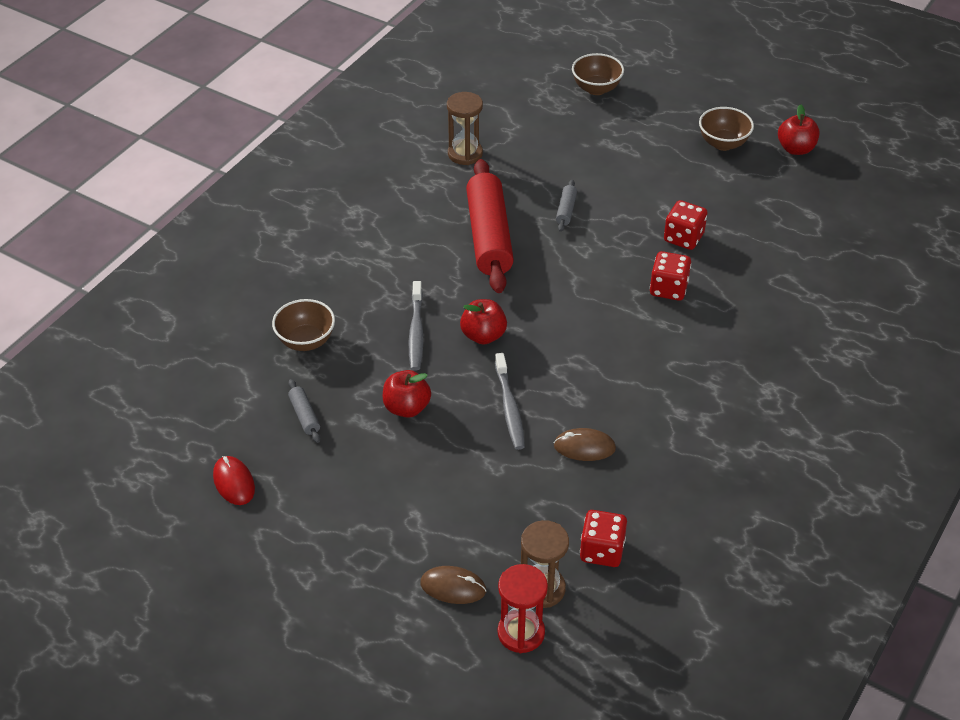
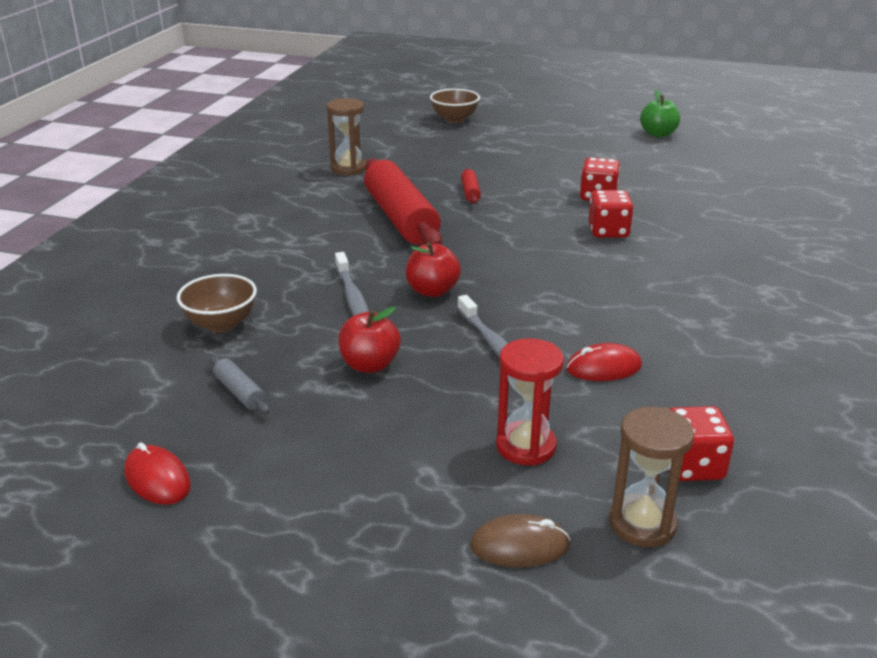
camera: 15 degrees left, 15 degrees down
(521, 633) = (645, 584): red hourglass -> red hourglass (526, 446)
(566, 210) = (470, 192): grey rolling pin -> red rolling pin
(584, 447) = (603, 368): brown mouse -> red mouse
(723, 143) = (591, 138): brown bowl -> none
(795, 149) = (658, 134): red apple -> green apple

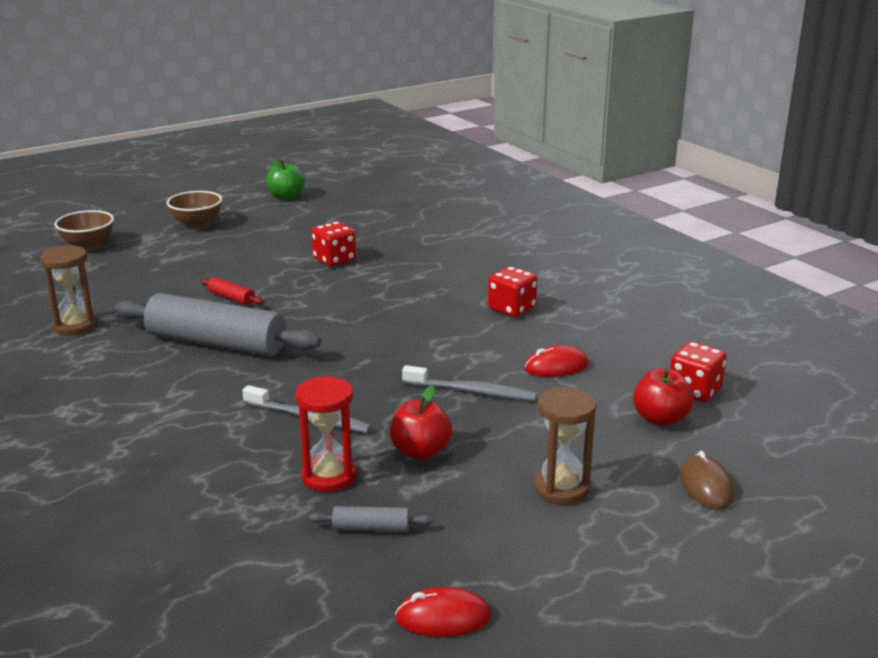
camera: 50 degrees left, 5 degrees down
(221, 324) = (244, 497): brown bowl -> brown bowl (197, 224)
(401, 218) = (217, 343): red rolling pin -> grey rolling pin
(432, 291) = (356, 381): red apple -> red apple (660, 419)
(519, 546) = (706, 486): brown mouse -> brown mouse turned 45 degrees counterclockwise
(526, 446) = (606, 436): red hourglass -> red hourglass (329, 476)
(603, 368) = (556, 367): red mouse -> red mouse turned 45 degrees clockwise
(608, 231) = (390, 281): red dice -> red dice (511, 309)
(642, 523) = (730, 434): brown hourglass -> brown hourglass (561, 488)

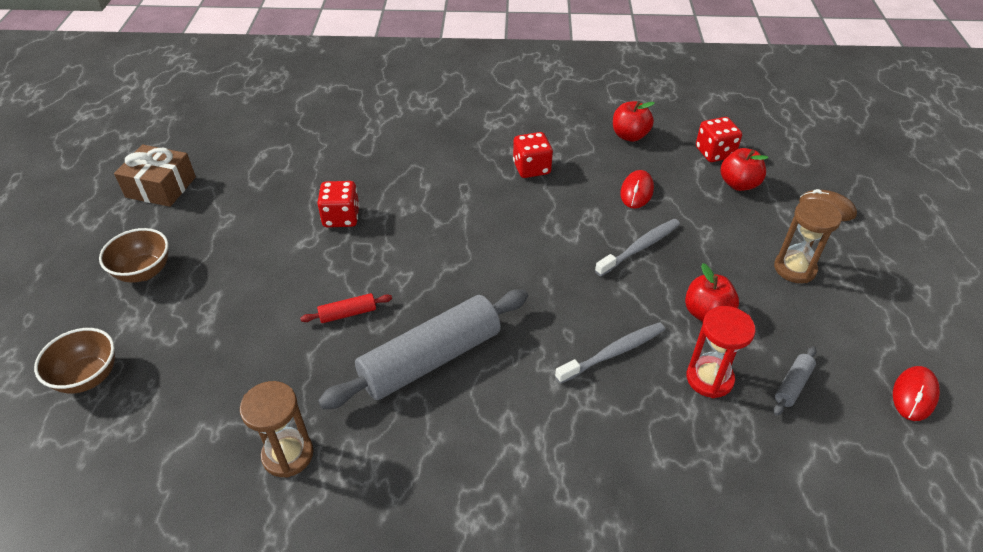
camera: 55 degrees left, 20 degrees up
(286, 197) = (161, 187): green apple -> brown gift
(643, 338) = (629, 136): none -> red apple

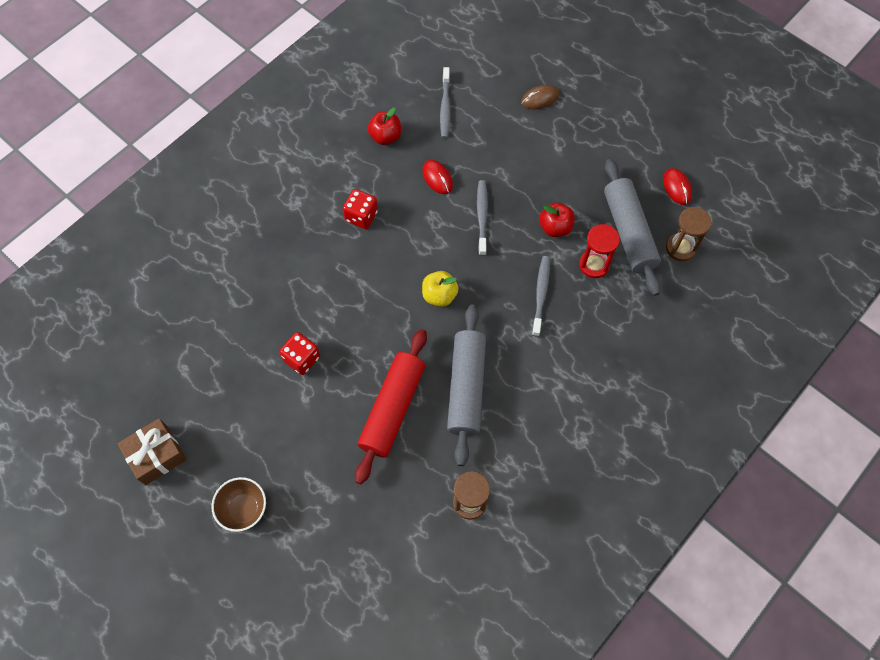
camera: 50 degrees left, 20 degrees up
(88, 377) = (315, 585): brown bowl -> none
(348, 313) = (392, 408): red rolling pin -> red rolling pin, size x2.45
(514, 270) = (439, 295): none -> yellow apple
(714, 152) = (445, 107): red dice -> grey toothbrush
(738, 184) = (482, 121): red apple -> none
(792, 385) = (628, 232): grey rolling pin -> grey rolling pin, size x2.45
(794, 268) = (564, 158): brown hourglass -> brown hourglass (680, 248)

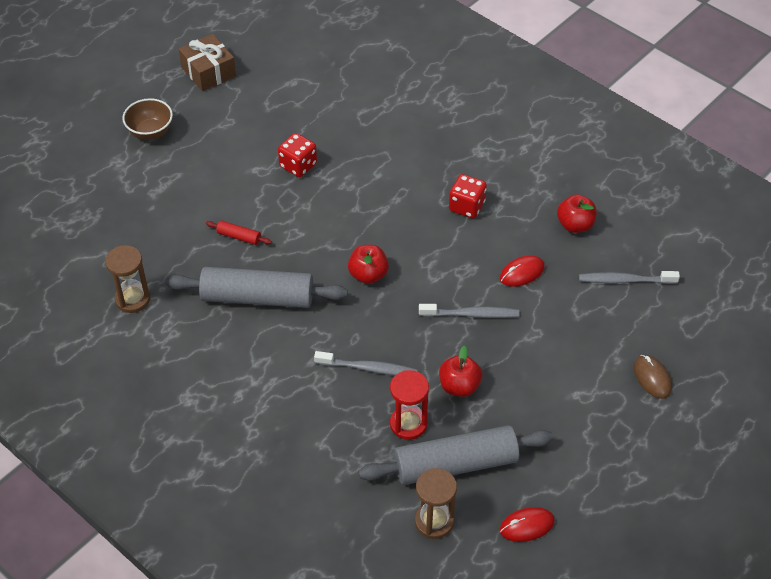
camera: 90 degrees right, 15 degrees down
(392, 408) = (239, 237): red rolling pin -> red rolling pin, size x0.41
(439, 295) = (368, 275): yellow apple -> red apple

